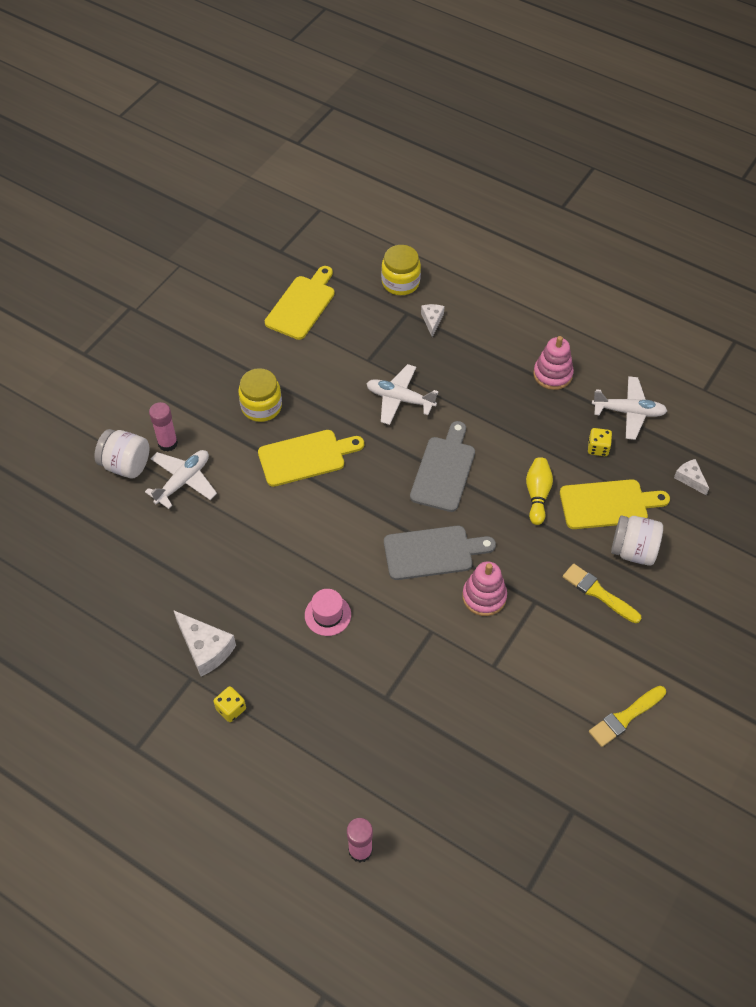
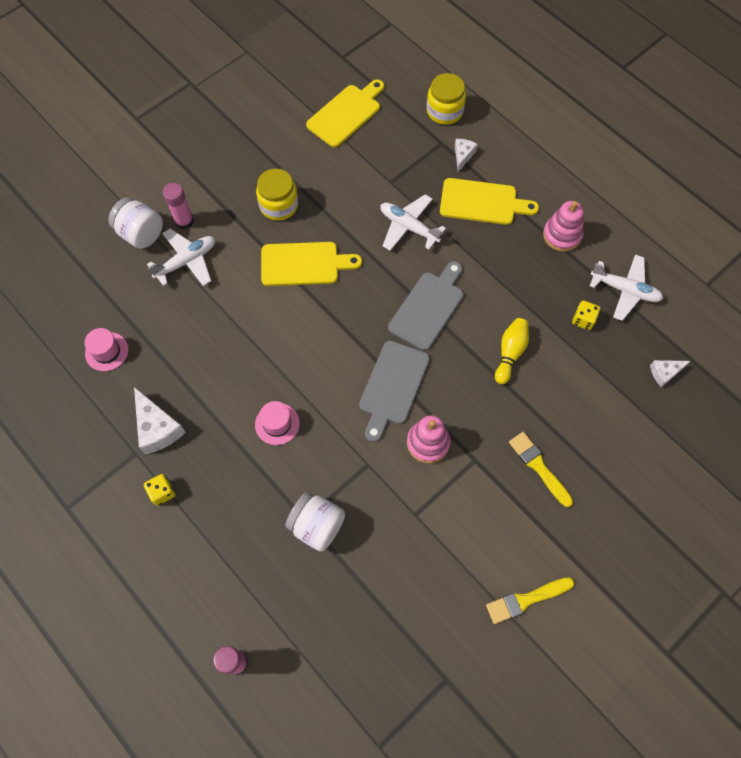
camera: 15 degrees right, 10 degrees up
(127, 587) = (106, 351): none -> pink hat
(432, 552) = (393, 386): grey cutting board -> grey cutting board turned 105 degrees clockwise
(608, 504) = (575, 379): yellow cutting board -> yellow cutting board (482, 202)
(633, 551) = (586, 432): white jar -> white jar (317, 526)
(690, 479) = (665, 373): white cheese -> white cheese turned 90 degrees counterclockwise

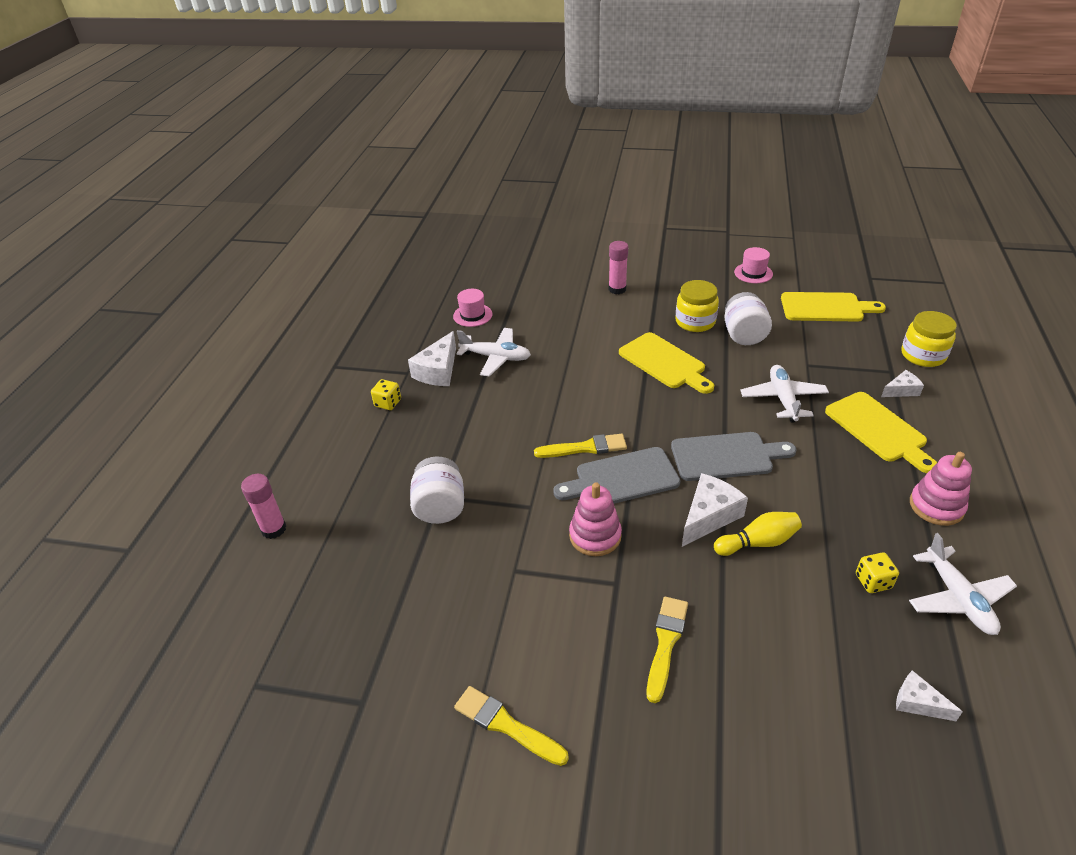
camera: 55 degrees right, 25 degrees down
(141, 233) = (581, 278): white jar -> white jar (744, 335)
(187, 261) = (587, 308): white plane -> white plane (496, 357)
(277, 424) = (508, 429): pink hat -> pink hat (753, 273)
(343, 387) = (585, 448): none -> yellow brush
(468, 362) = (709, 516): none -> white cheese

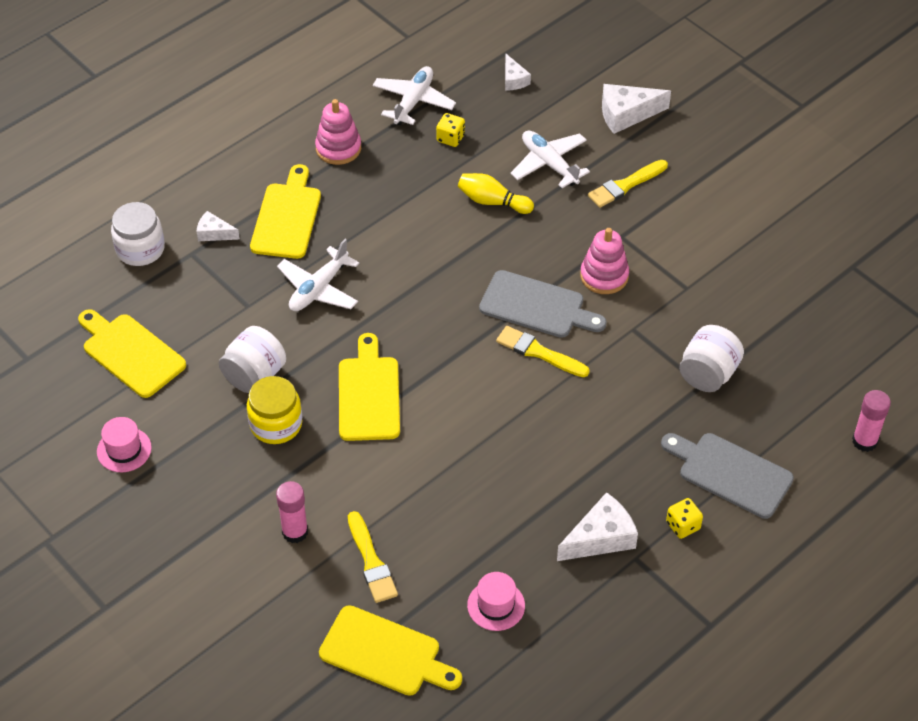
camera: 145 degrees left, 10 degrees up
(496, 357) = (525, 516): white plane -> white plane (549, 164)
(506, 725) = (766, 203): yellow brush -> yellow brush (371, 561)
(512, 274) = (385, 653): none -> yellow cutting board
(709, 516) = (504, 238): white cheese -> white cheese (626, 114)
(726, 456) = (433, 272): grey cutting board -> grey cutting board (730, 473)
(923, 355) = (140, 249): yellow jar -> white jar

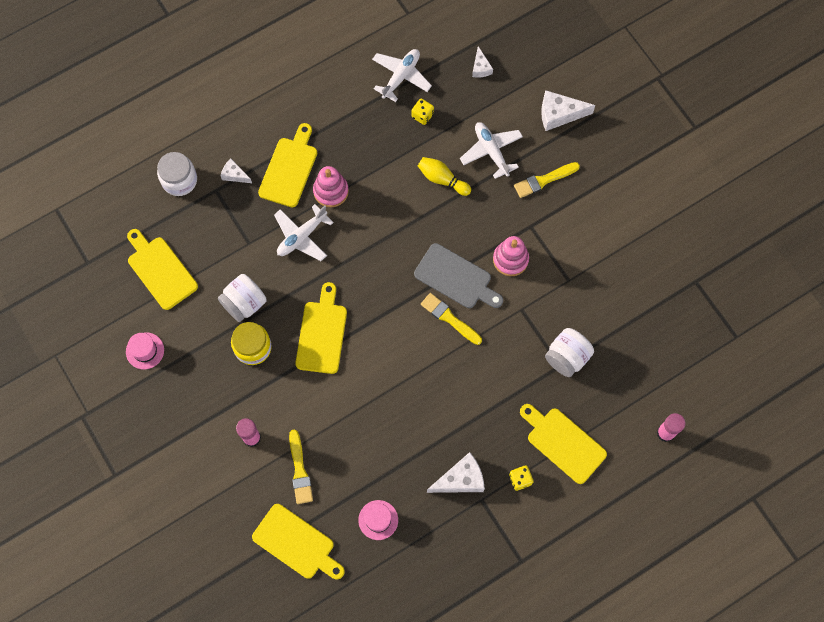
camera: 10 degrees right, 20 degrees up
(338, 148) = (337, 112): pink stacking toy -> pink stacking toy (331, 191)
(730, 473) = (563, 443): grey cutting board -> yellow cutting board

